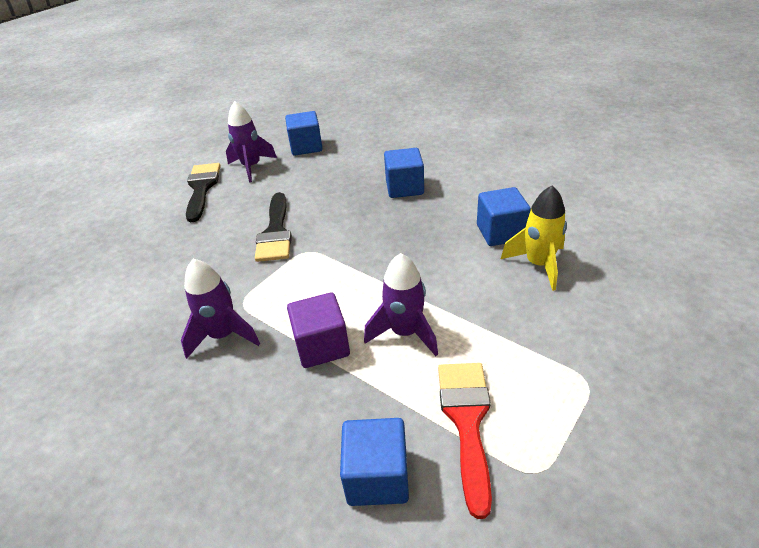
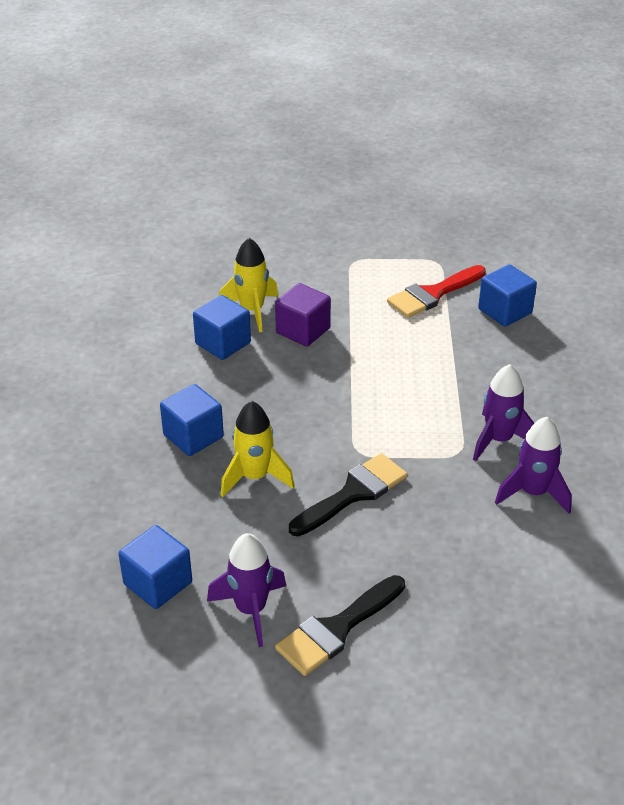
camera: 130 degrees left, 0 degrees up
(322, 346) = (448, 380): purple cube -> purple cube (303, 330)
(339, 199) = (255, 477): none -> yellow rocket
(405, 333) = (392, 347): purple rocket -> purple rocket (533, 493)

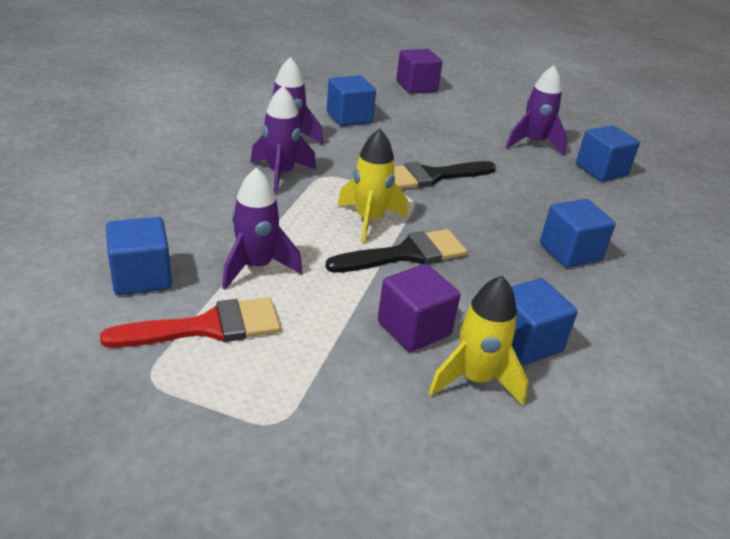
camera: 165 degrees left, 5 degrees down
(255, 477) = (514, 207): yellow rocket -> yellow rocket (369, 221)
(337, 629) = (477, 123): black brush -> black brush (406, 254)
(438, 341) = (256, 267): none -> purple rocket
(463, 702) = (416, 86): none -> purple cube
(502, 569) = (349, 117): none -> blue cube

